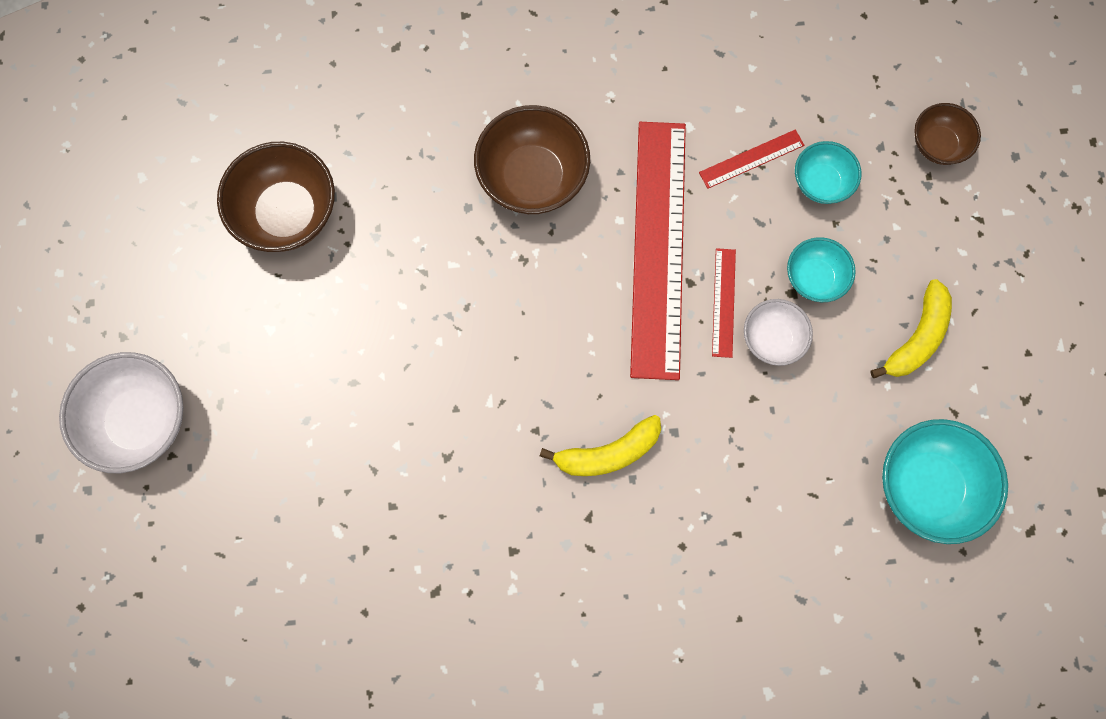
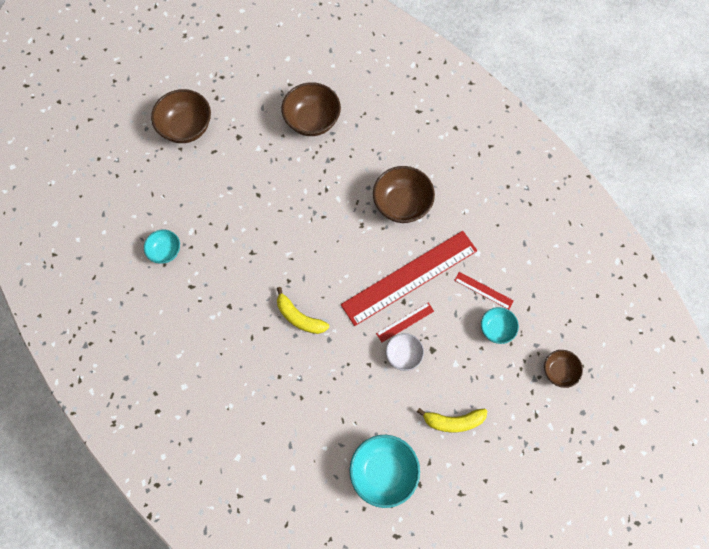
camera: 55 degrees right, 5 degrees down
(140, 421) = (186, 127): white bowl -> brown bowl
(814, 278) = (447, 355): turquoise bowl -> turquoise bowl (165, 251)

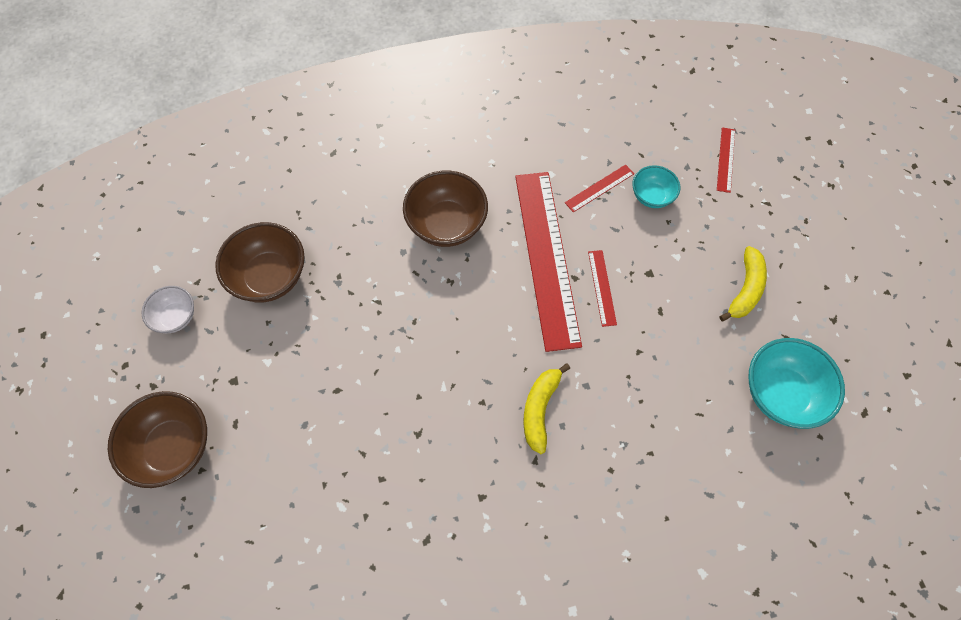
camera: 65 degrees left, 5 degrees down
(165, 251) = (353, 557): turquoise bowl -> none
(299, 317) = (540, 409): yellow banana -> yellow banana turned 135 degrees clockwise
(403, 355) = (643, 307): white bowl -> white bowl (176, 317)
(558, 371) = (725, 159): brown bowl -> red ruler

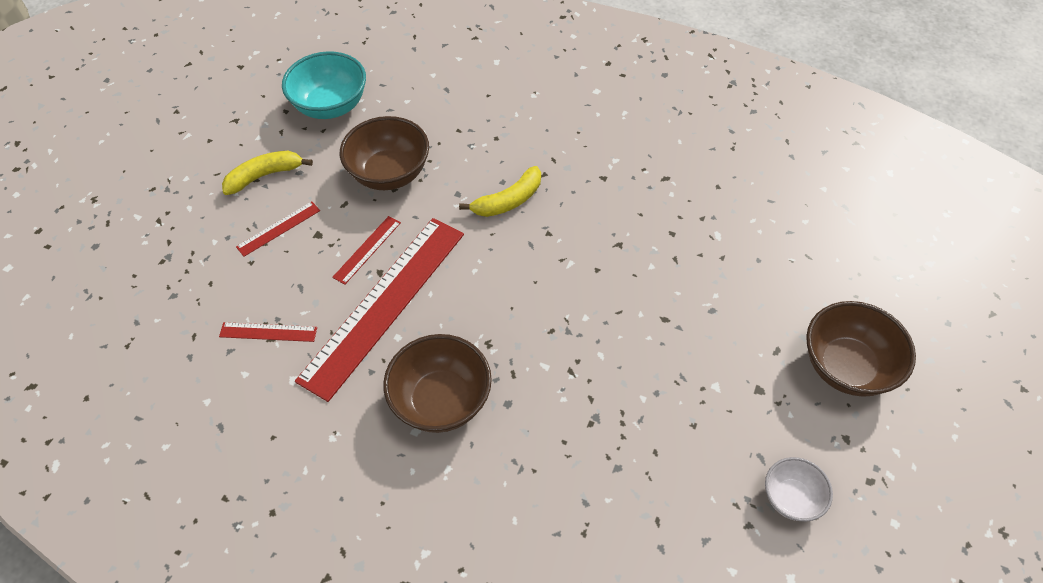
camera: 140 degrees left, 10 degrees down
(269, 277) = (663, 473): brown bowl -> brown bowl (389, 173)
(652, 196) = (235, 292): turquoise bowl -> none
(725, 159) = (135, 277): red ruler -> red ruler (278, 228)

